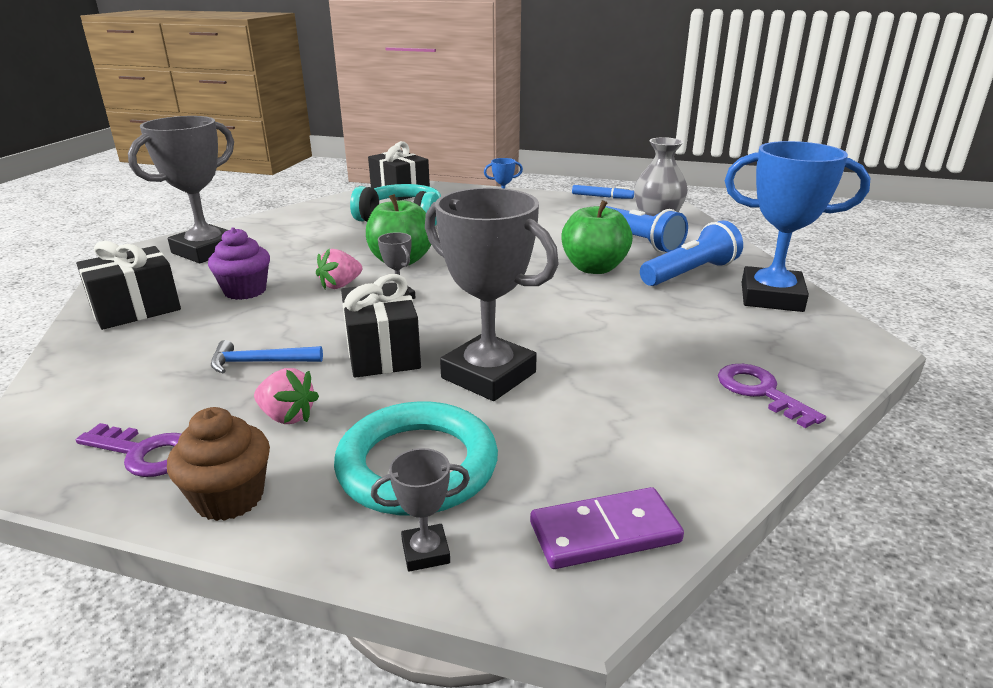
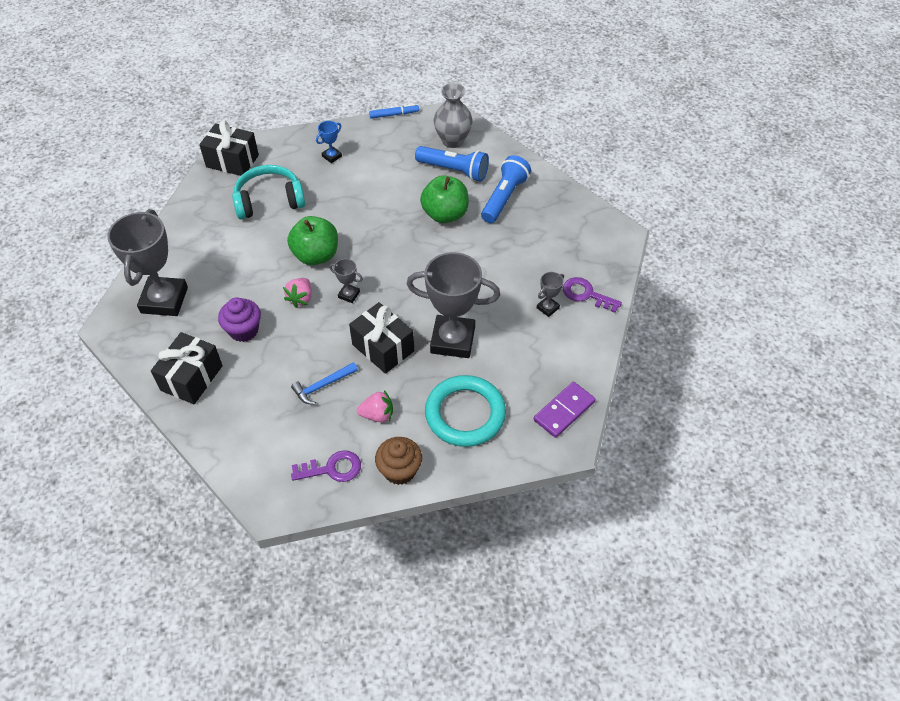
camera: 30 degrees left, 25 degrees up
(425, 552) = (503, 454): grey trophy -> grey trophy (547, 308)
(771, 297) = (559, 206): blue trophy -> none

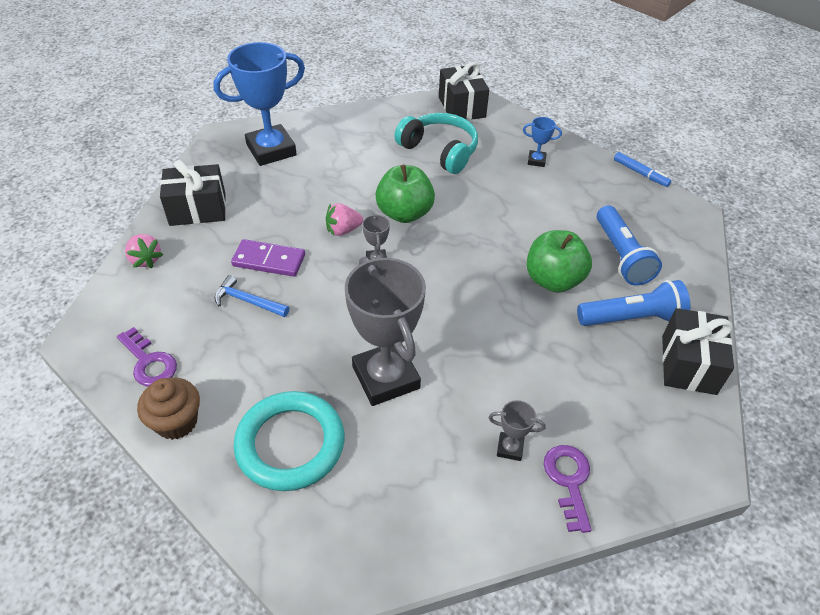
camera: 55 degrees right, 5 degrees down
(164, 300) = (271, 150): grey trophy -> blue trophy
(244, 330) = (275, 213): purple cupcake -> none
(377, 415) = (239, 364): pink strawberry -> pink strawberry (145, 260)
(383, 348) = (329, 323): black gift -> black gift (688, 364)
(452, 141) = (661, 233): grey vase -> none
(564, 411) = (363, 552): purple domino -> purple domino (269, 260)

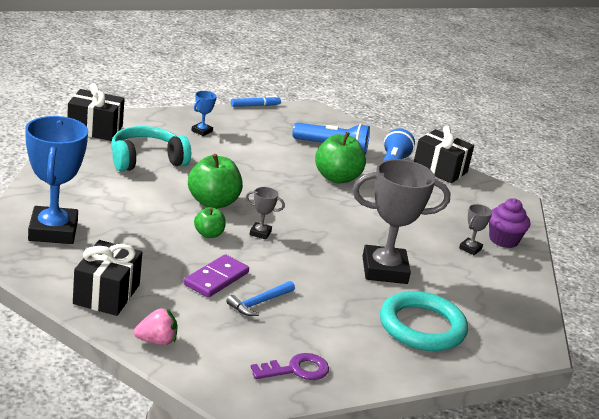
camera: 70 degrees left, 20 degrees down
(176, 422) = (371, 371): brown cupcake -> none
(343, 230) = (208, 234): pink strawberry -> green apple
(568, 481) = (503, 240): purple key -> purple cupcake

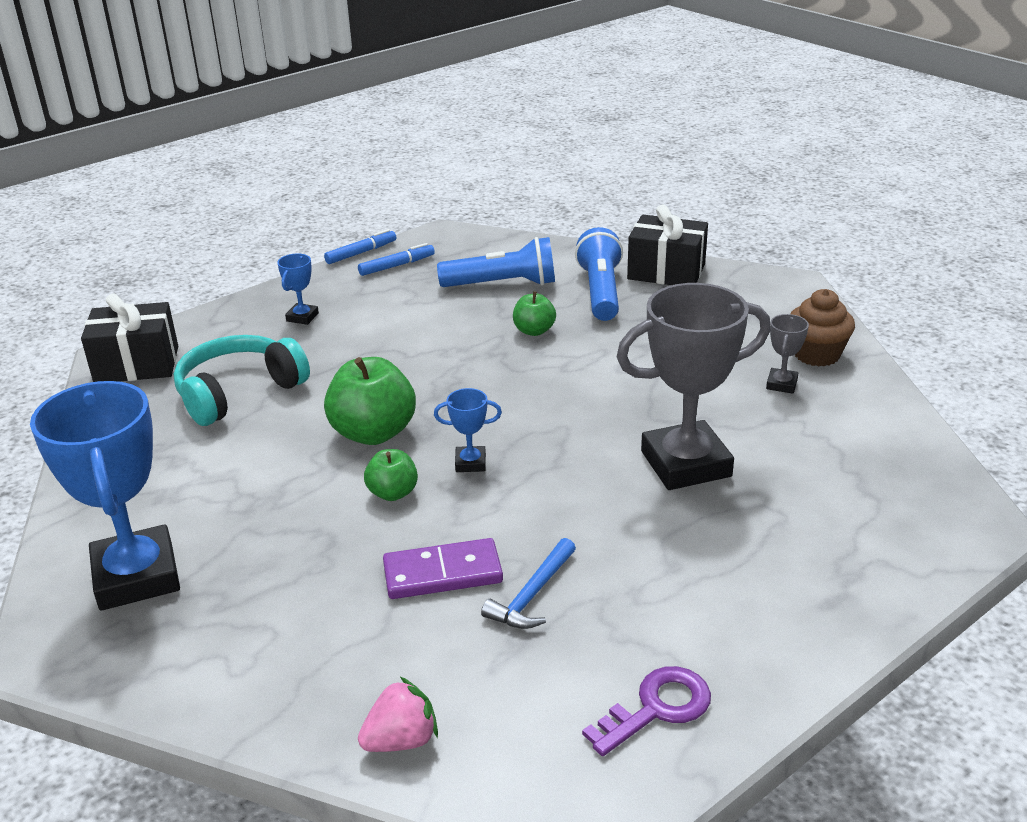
camera: 10 degrees left, 5 degrees up
(106, 294) = (275, 672): black gift -> none
(216, 279) = (442, 573): purple domino -> purple domino turned 60 degrees clockwise
(260, 233) = (470, 463): grey trophy -> blue trophy
(273, 119) = (397, 266): none -> blue marker
(337, 178) = (534, 331): green apple -> green apple, size x0.55
(422, 327) = (797, 546): turquoise ring -> none
(503, 240) = (816, 354): purple cupcake -> brown cupcake

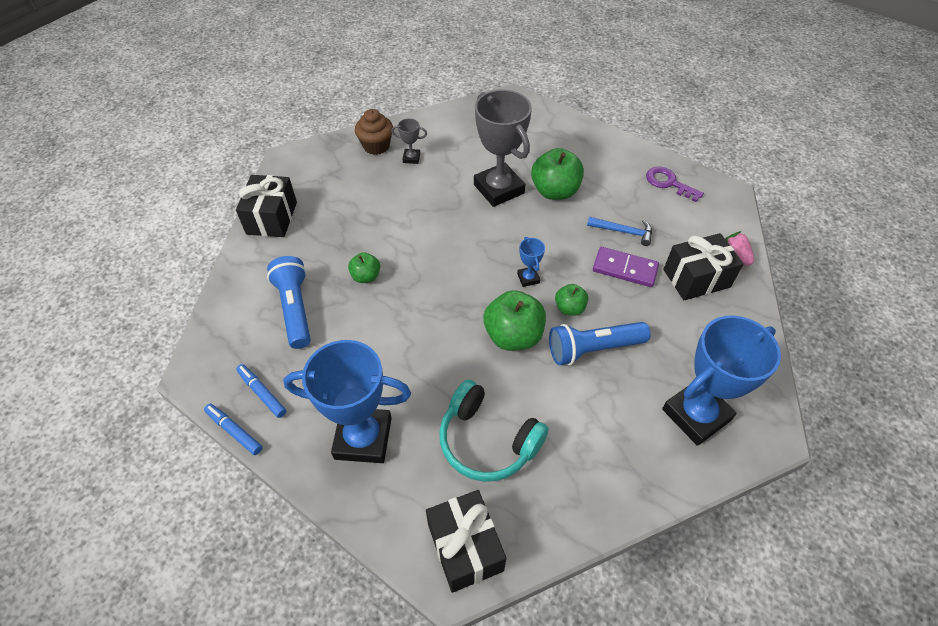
camera: 105 degrees left, 20 degrees up
(302, 317) = (363, 438): blue trophy -> blue trophy, size x2.32
(378, 664) = (696, 278): none -> black gift
(442, 573) = (624, 269): purple domino -> purple domino turned 45 degrees counterclockwise
(601, 292) = (304, 249): blue flashlight -> blue flashlight (593, 349)
(665, 528) = (555, 191): none -> green apple

